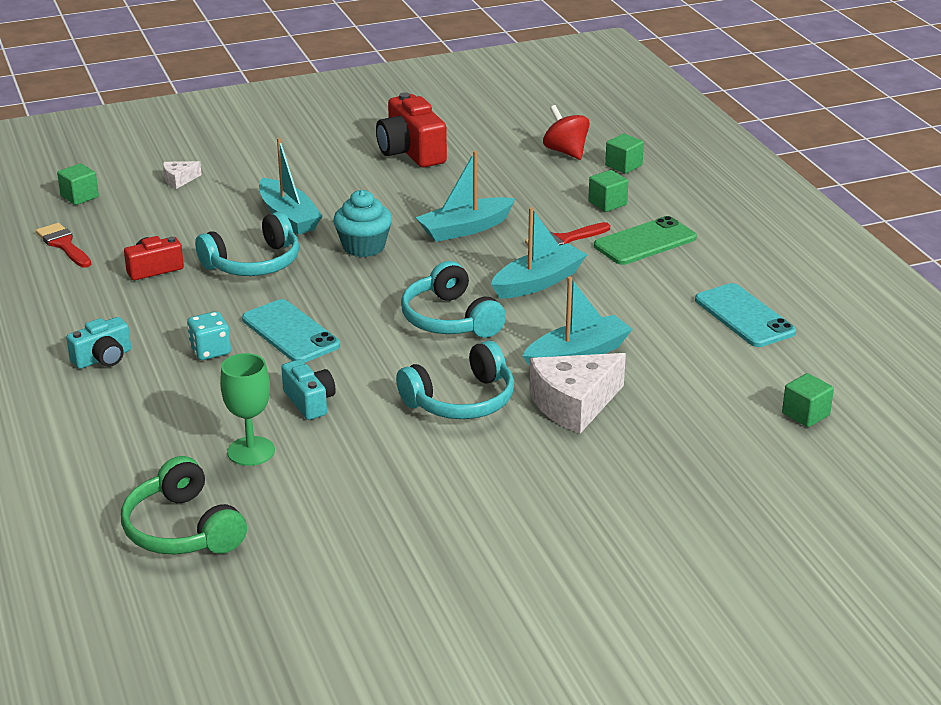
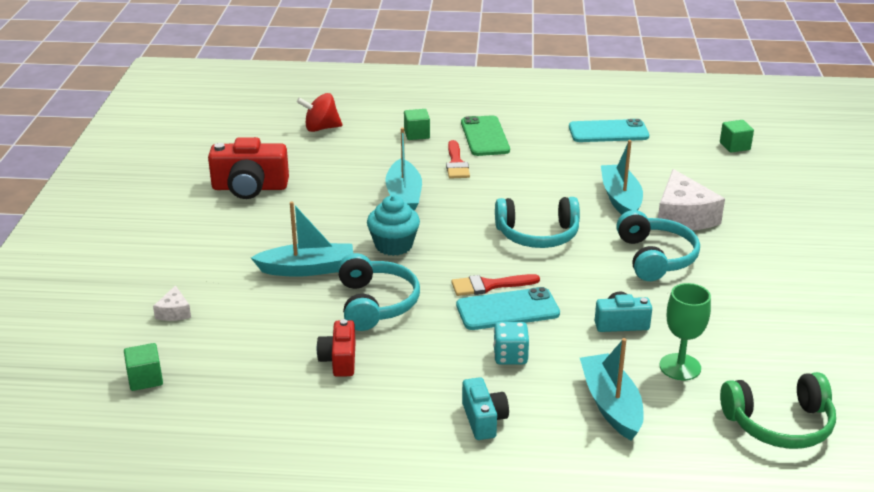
camera: 65 degrees left, 0 degrees up
(63, 244) = (240, 407): red brush -> red brush (489, 285)
(538, 282) = (509, 188): turquoise boat -> turquoise boat (611, 405)
(623, 165) = (366, 114): green cube -> none

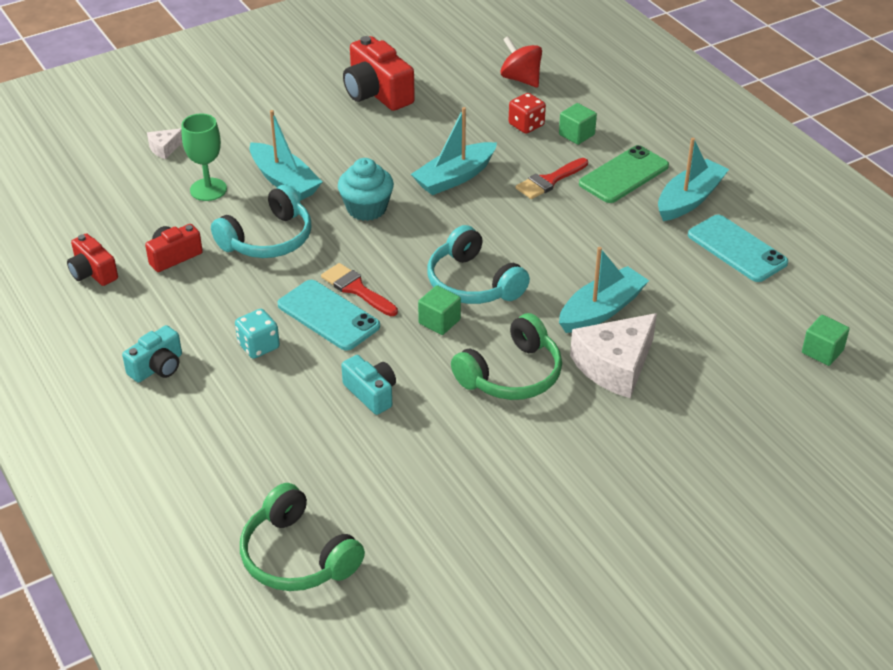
camera: 55 degrees right, 10 degrees up
(145, 379) = (73, 178): green cube -> green cube (439, 321)
(307, 414) = (93, 272): none -> red camera
(379, 147) = (526, 125): none -> red dice
(611, 405) = (238, 434): turquoise boat -> turquoise boat (689, 199)
(655, 257) = (511, 374): turquoise headphones -> green headphones
(680, 367) = (334, 457): green goblet -> green goblet (208, 189)

